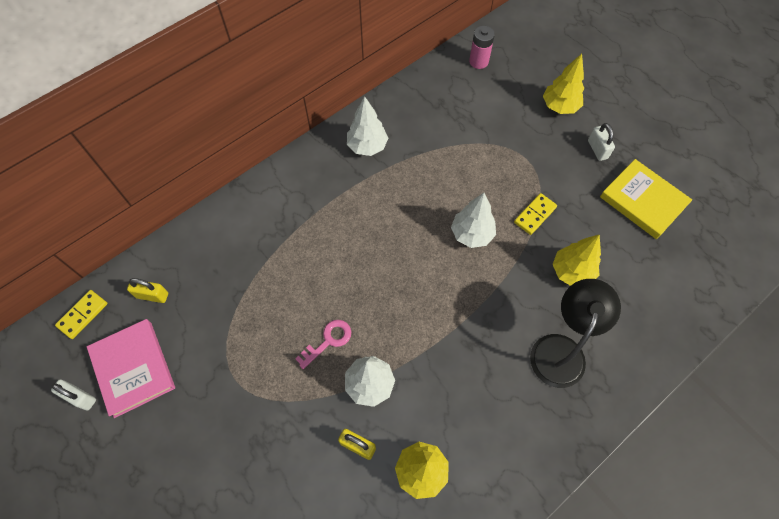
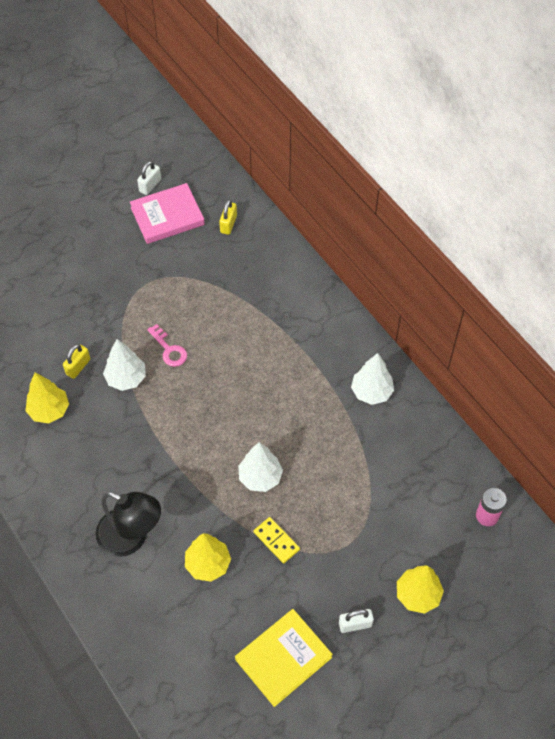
camera: 95 degrees right, 5 degrees down
(83, 315) = (217, 180): yellow domino -> none

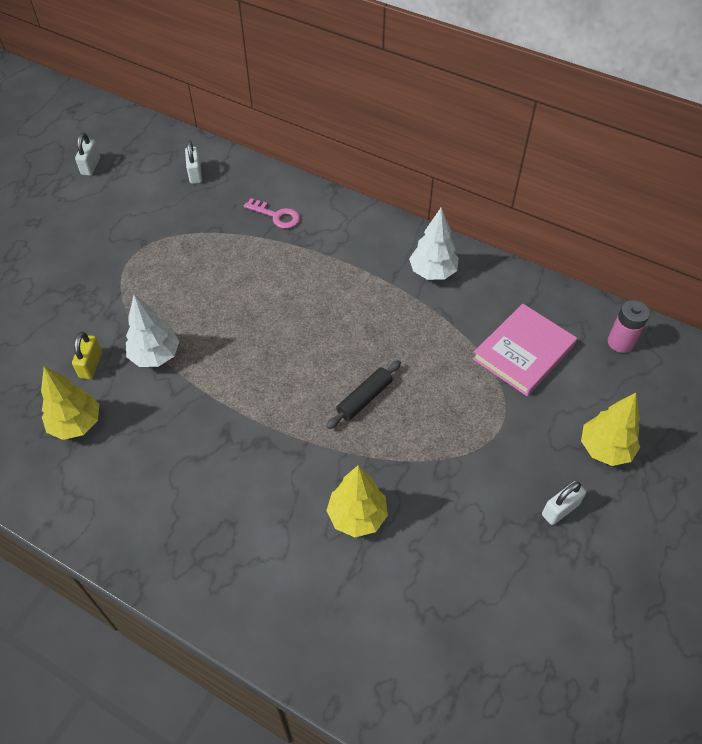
camera: 25 degrees left, 5 degrees down
(131, 538) = (249, 526): black lamp -> none
(167, 216) = (124, 187): pink book -> pink book (523, 352)
(169, 349) = (191, 309): pink key -> pink key (276, 216)
(228, 224) = (195, 174): yellow padlock -> white padlock
(260, 477) = (364, 399): white tree -> black rolling pin
(276, 541) = (421, 457): yellow domino -> none
(283, 658) = (505, 584): yellow book -> none

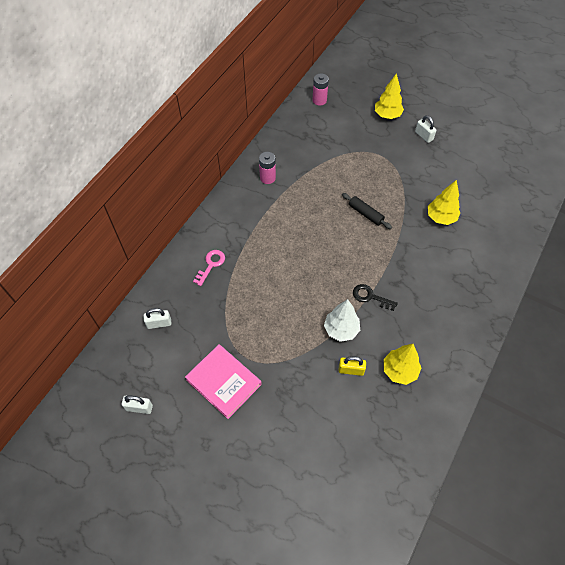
camera: 90 degrees left, 5 degrees up
(205, 396) = (370, 297): none -> black key
(432, 272) = (267, 178): white tree -> pink battery
(523, 352) = (328, 140): pink book -> pink book (223, 382)

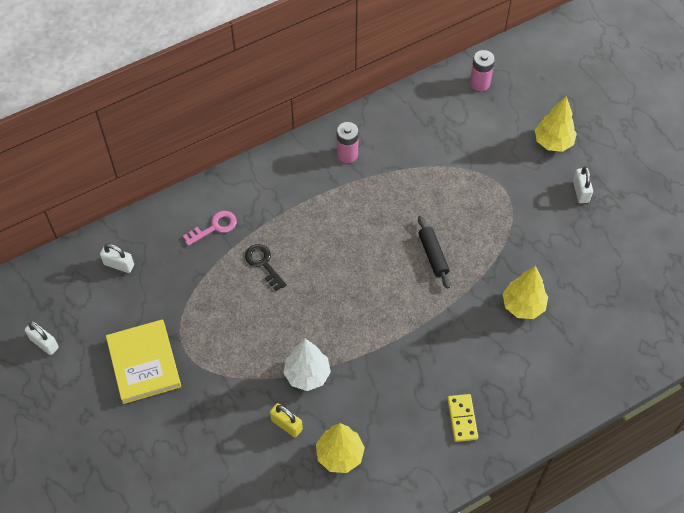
camera: 30 degrees right, 0 degrees up
(223, 382) = (144, 363): pink book -> yellow book
(370, 297) = (367, 356): black key -> black key (263, 264)
(456, 305) = (462, 418): none -> yellow domino

